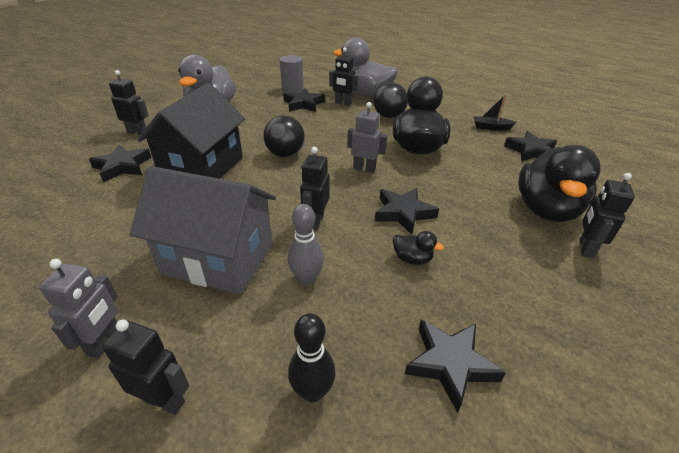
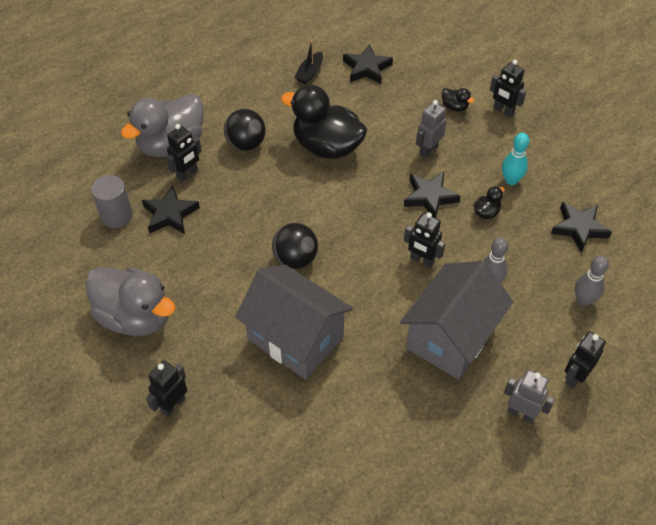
camera: 70 degrees left, 15 degrees up
(122, 166) = (261, 417): black star -> none
(203, 168) = (295, 338): black house -> grey house
(312, 391) = (583, 300): black bowling pin -> grey bowling pin
(364, 169) = (350, 201): grey robot -> grey robot (428, 150)
(479, 273) = (511, 180): none -> turquoise bowling pin
(546, 210) = (454, 107): black duck -> black duck, size x0.41

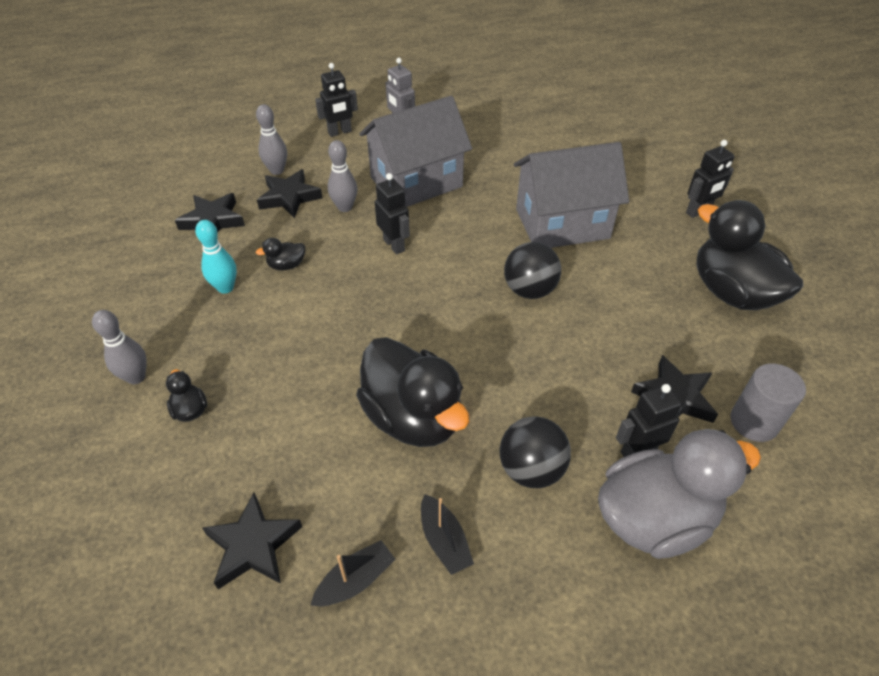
camera: 155 degrees left, 5 degrees down
(135, 317) = (732, 292): grey duck -> black duck
(277, 99) = (444, 540): none -> black boat
(295, 338) = (562, 224): grey house -> grey house turned 75 degrees counterclockwise
(428, 150) = (284, 359): grey robot -> none
(430, 197) = (332, 302): black star -> black star (289, 197)
(503, 111) = (136, 377): black robot -> grey bowling pin

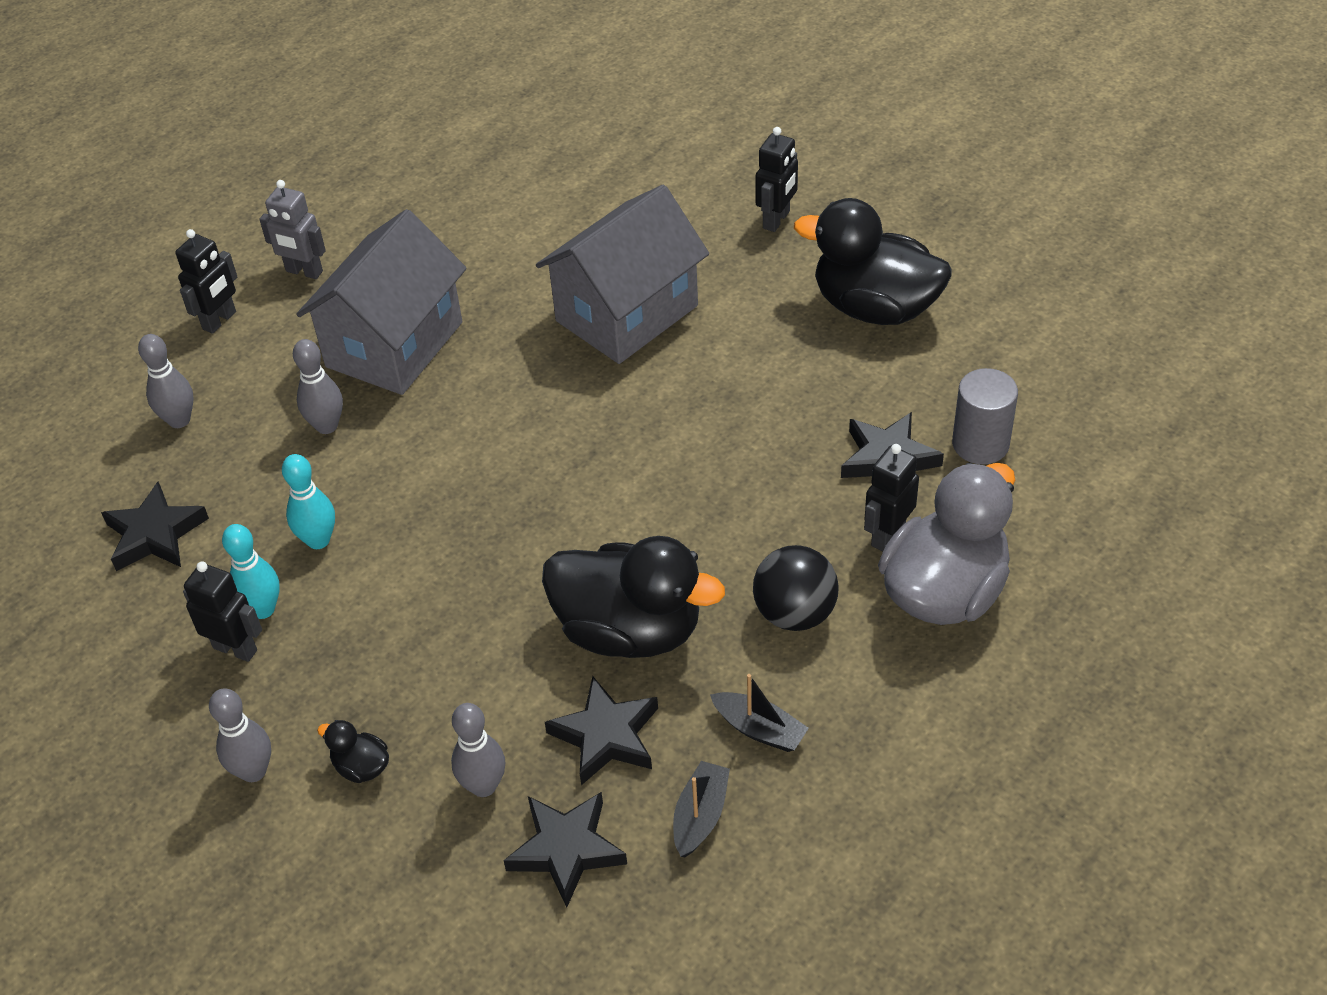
camera: 30 degrees left, 0 degrees up
(243, 466) = (483, 786): none -> grey bowling pin
(286, 265) = (318, 540): black duck -> turquoise bowling pin
(289, 197) = (235, 449): black star -> black star (606, 736)
(394, 245) = (438, 444): black robot -> black robot (235, 648)
(529, 290) = (649, 418): black ball -> none

